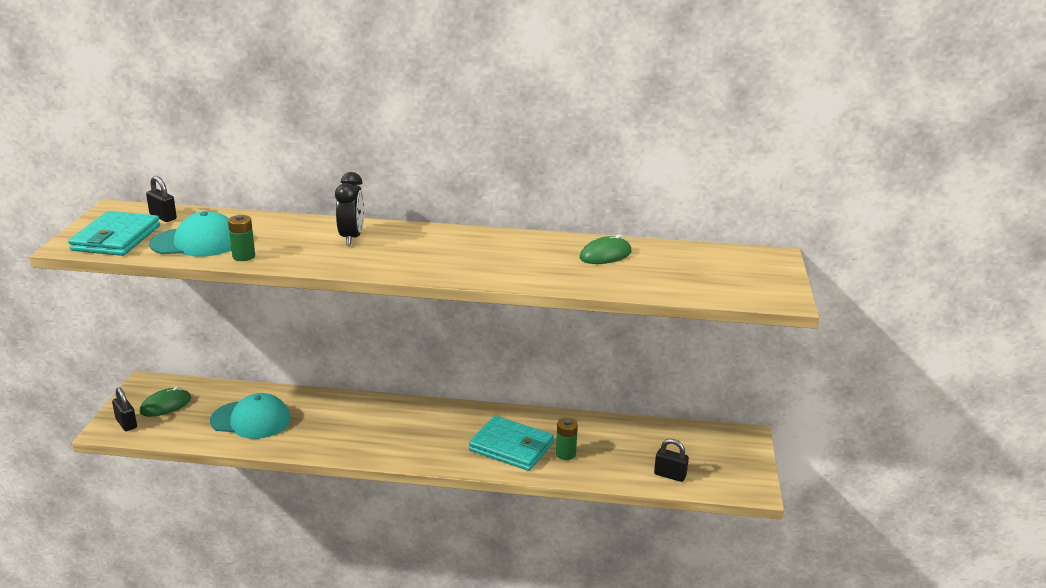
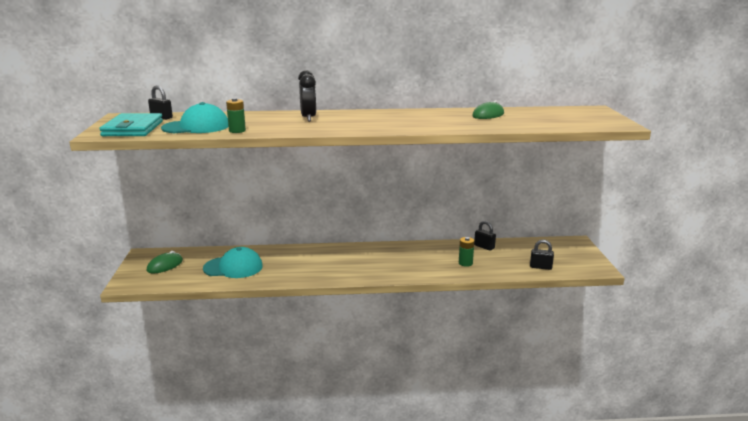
camera: 10 degrees left, 5 degrees down
(126, 423) = (139, 279): black padlock -> black padlock (484, 247)
(511, 447) = (427, 263): turquoise wallet -> none

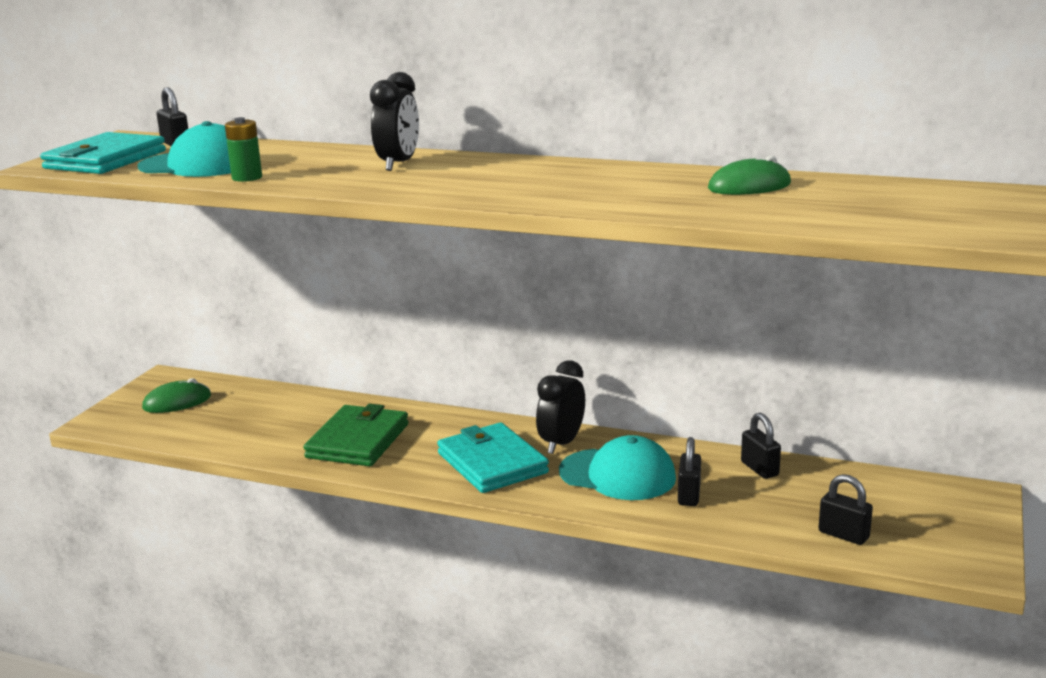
camera: 25 degrees right, 0 degrees up
(233, 267) = (273, 425): turquoise cap -> turquoise cap (617, 475)
(287, 267) = (358, 441): none -> green wallet
(365, 265) = (492, 463): none -> turquoise wallet
(389, 251) = (561, 443): none -> black clock
(465, 263) = (689, 495): green battery -> black padlock

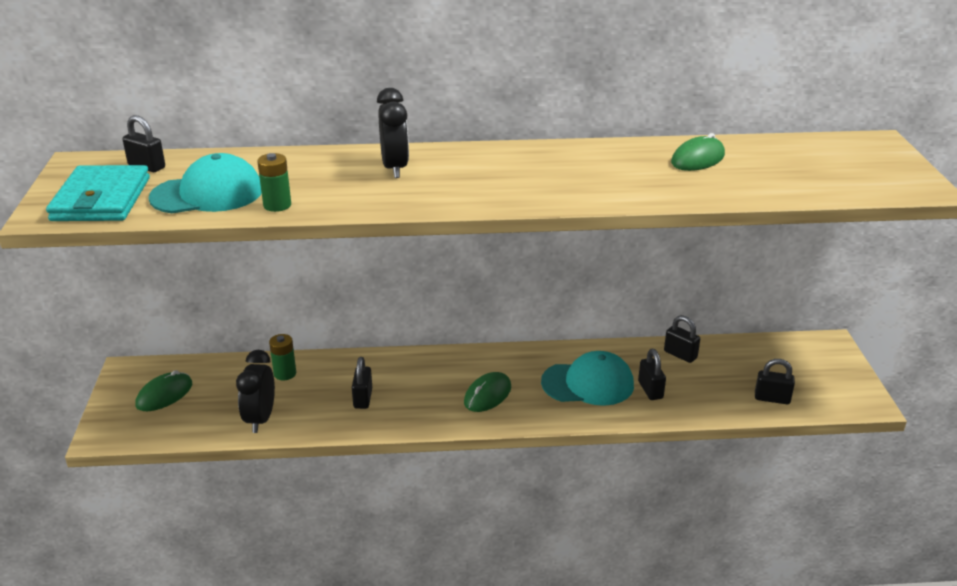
camera: 25 degrees left, 10 degrees up
(302, 406) = (285, 373): none -> green battery
(358, 441) = (363, 398): green wallet -> black padlock
(492, 463) = (487, 395): turquoise wallet -> green mouse
(561, 443) = (525, 364): black clock -> black clock (260, 419)

